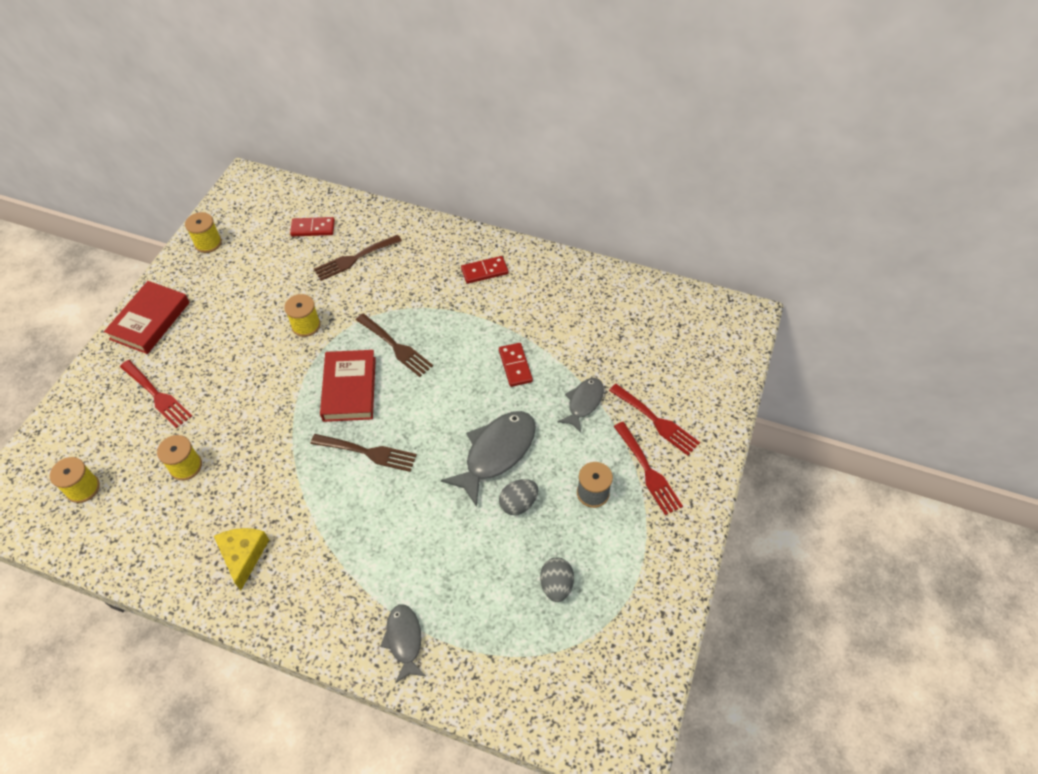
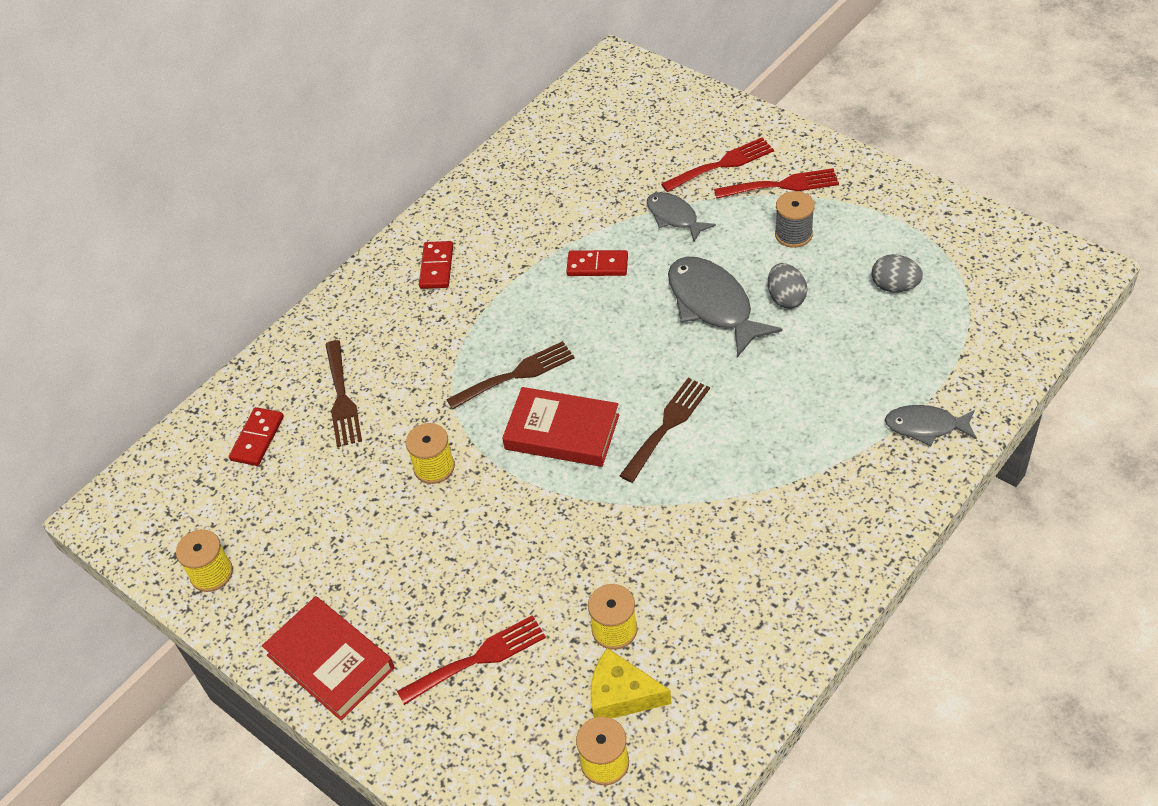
camera: 65 degrees left, 5 degrees down
(243, 555) = (773, 573): yellow cheese -> yellow cheese (621, 695)

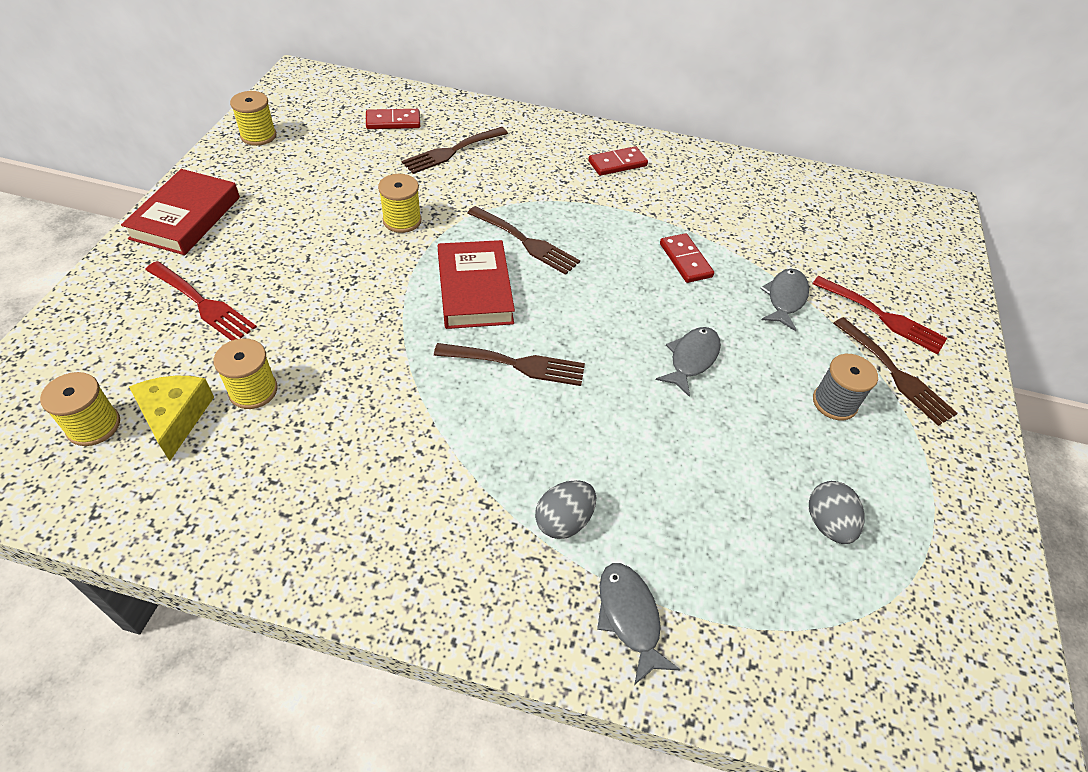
camera: 55 degrees right, 0 degrees up
(713, 305) = (691, 359): grey fish -> grey fish, size x0.60
(782, 185) = (895, 374): red fork -> brown fork
(786, 298) = (740, 419): grey egg -> grey egg (564, 521)

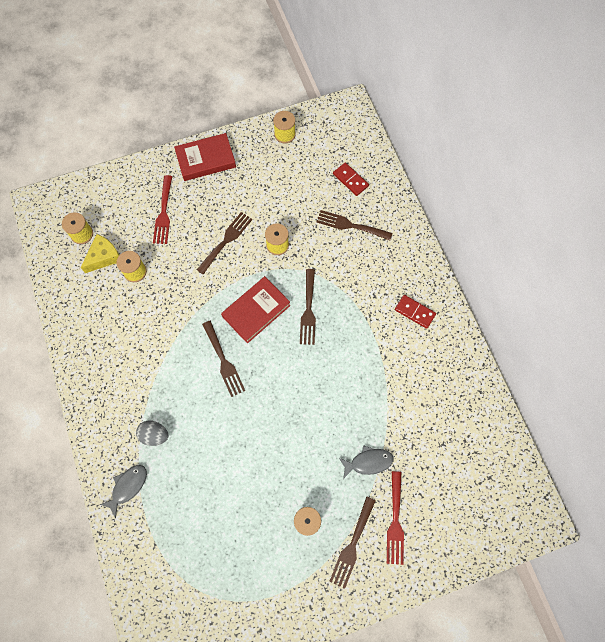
camera: 60 degrees right, 20 degrees up
(334, 263) = (226, 240): none -> brown fork
(685, 260) = (358, 395): red domino -> none
(691, 359) = (286, 437): grey fish -> none
(827, 523) = (227, 548): grey egg -> none

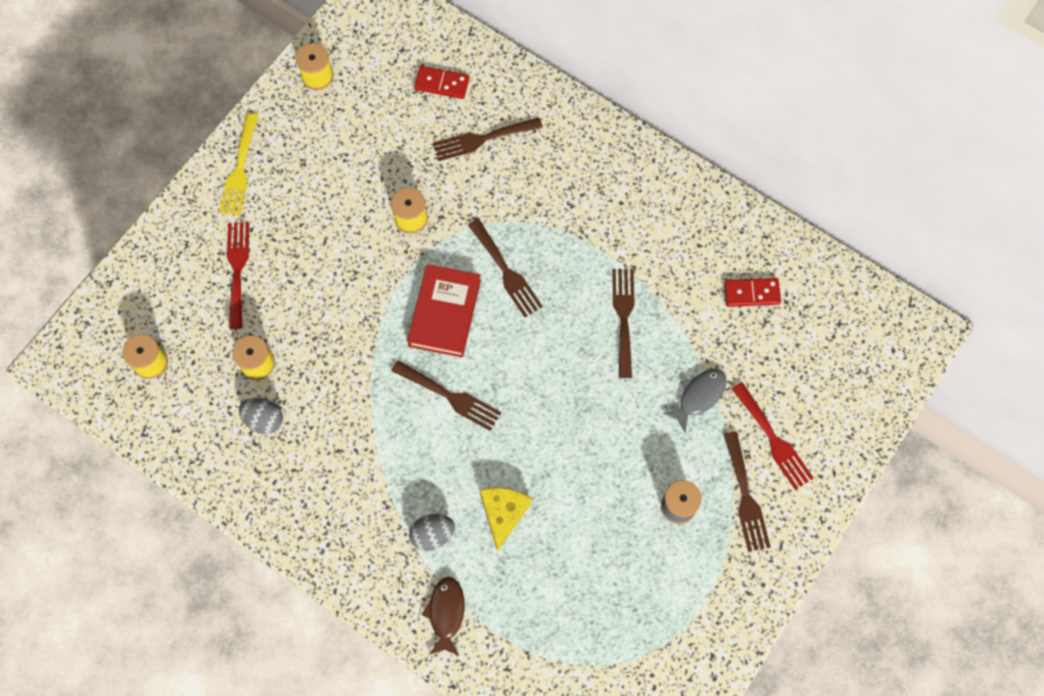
camera: 35 degrees left, 0 degrees up
(104, 257) = (202, 371): yellow cheese -> yellow cheese (503, 513)
(115, 305) = (264, 420): none -> grey egg
(128, 486) = (446, 613): grey fish -> brown fish
(163, 213) = (237, 269): red fork -> red fork turned 150 degrees counterclockwise
(206, 159) = (240, 169): red book -> yellow fork
(226, 240) = (343, 253): brown fork -> brown fork (623, 317)
(414, 312) = (630, 194): red domino -> red domino (751, 293)

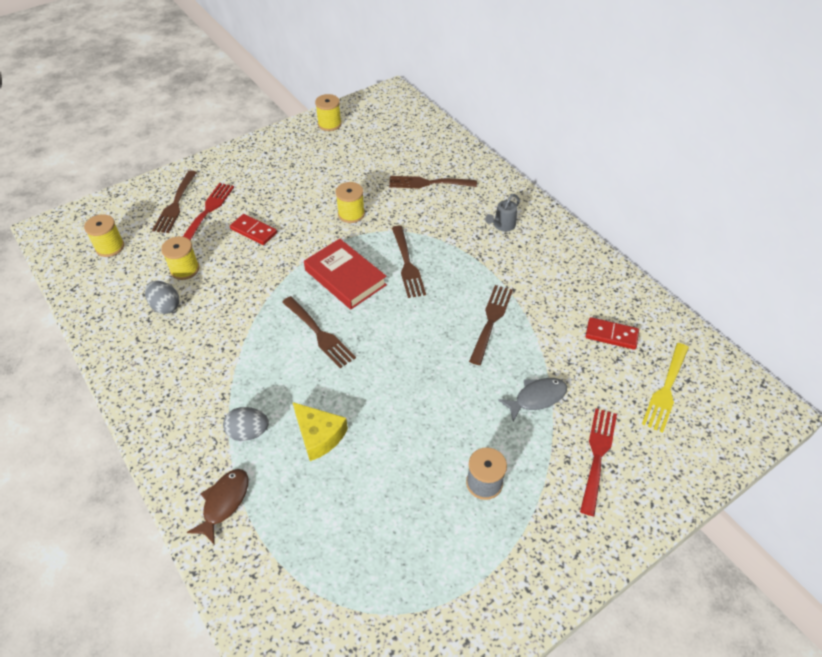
camera: 20 degrees right, 20 degrees down
(240, 169) = (247, 158): yellow fork -> yellow fork (666, 390)
(442, 84) = (414, 147): red domino -> red domino (253, 231)
(445, 313) = (345, 277): red book -> red book turned 75 degrees counterclockwise
(503, 513) = (319, 435): yellow cheese -> yellow cheese turned 105 degrees clockwise
(592, 178) = (502, 226): none -> grey watering can
(746, 497) = (554, 496): brown fork -> brown fork (175, 204)
(773, 439) = (597, 455): red fork -> red fork turned 150 degrees counterclockwise

